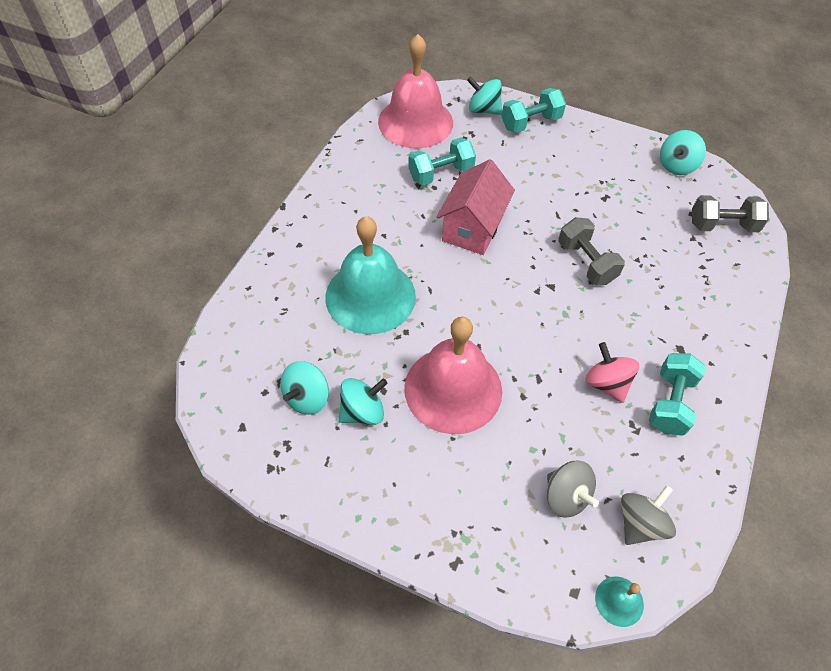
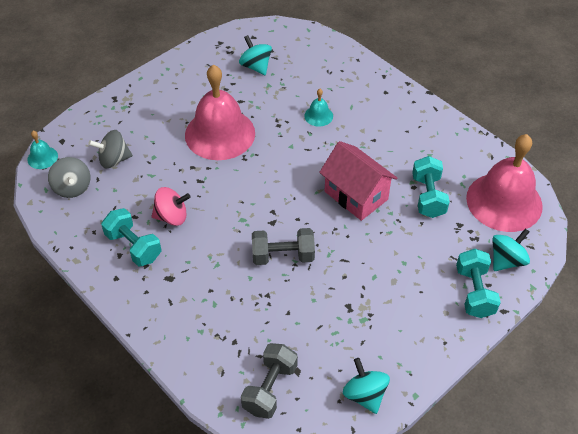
camera: 115 degrees right, 5 degrees down
(362, 411) = (231, 87): turquoise spinning top -> none
(370, 296) = (318, 116): turquoise bell -> turquoise bell, size x0.42

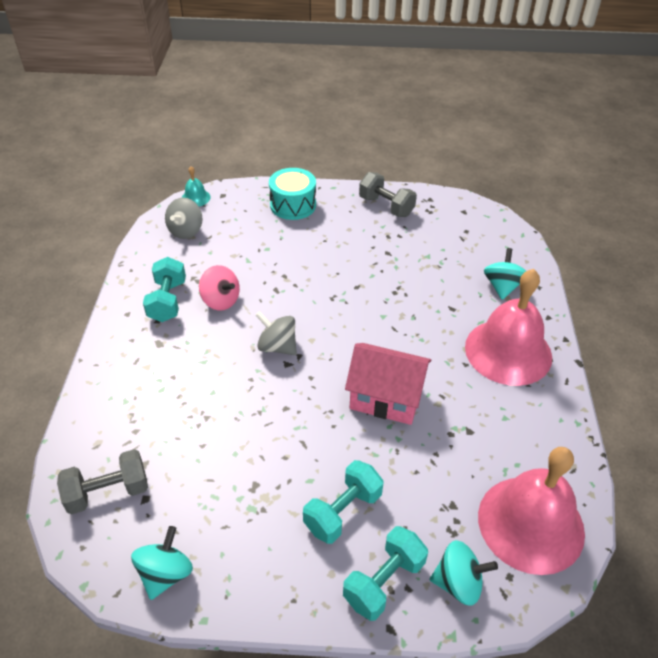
camera: 45 degrees right, 5 degrees down
(114, 160) = (237, 231): grey spinning top -> grey spinning top (277, 346)
(128, 111) = (293, 205): none -> turquoise drum
(220, 134) = (338, 266): pink bell -> pink bell (508, 351)
(256, 66) = (435, 235): turquoise spinning top -> turquoise spinning top (502, 287)
(283, 256) = (259, 397): grey dumbbell -> grey dumbbell (386, 206)
(318, 116) = (439, 309): turquoise bell -> none
(356, 195) = (386, 398): pink house -> pink house turned 75 degrees counterclockwise
(428, 196) = (453, 453): turquoise dumbbell -> turquoise dumbbell (343, 511)

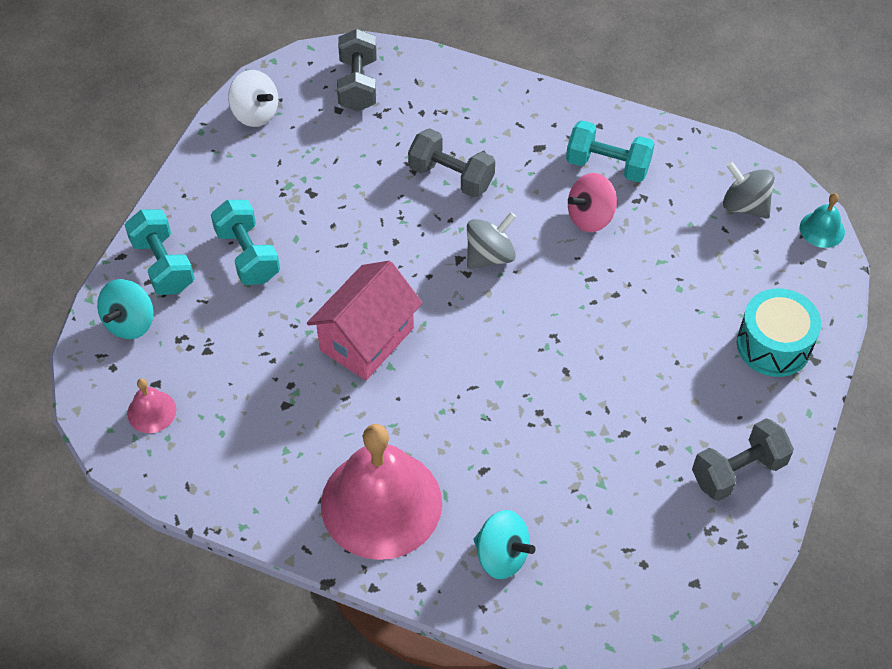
camera: 110 degrees right, 10 degrees up
(165, 573) = (255, 113): turquoise spinning top -> white spinning top
(205, 390) = (451, 177): none -> grey dumbbell
(531, 523) = (151, 411): pink bell -> pink bell, size x0.42

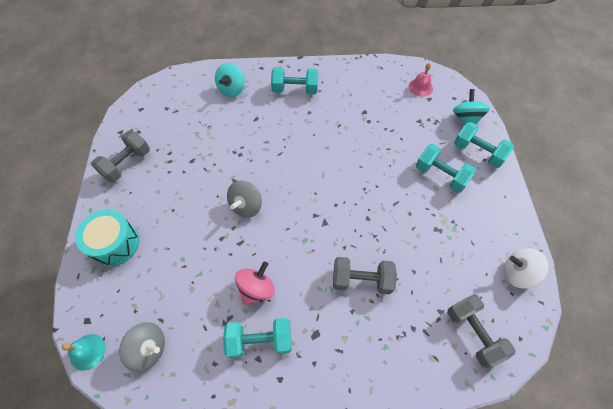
camera: 155 degrees right, 5 degrees up
(367, 339) = (347, 156): pink house -> none
(381, 503) = (295, 89): pink bell -> turquoise dumbbell
(489, 256) = (307, 232): grey spinning top -> grey spinning top (246, 206)
(501, 555) = (232, 89): turquoise spinning top -> turquoise spinning top turned 75 degrees counterclockwise

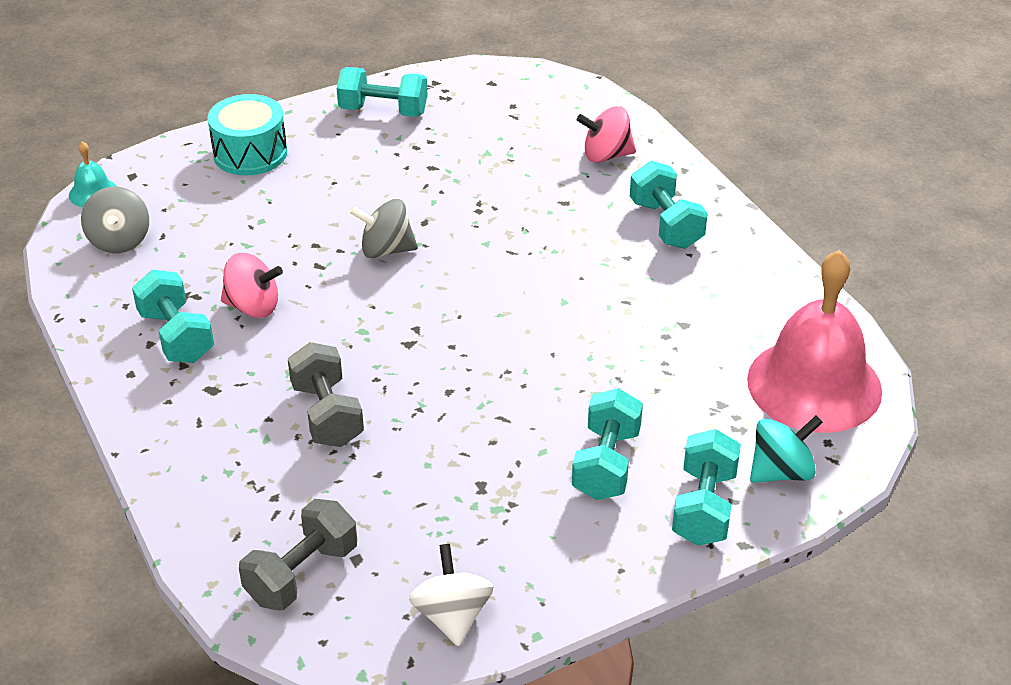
camera: 65 degrees right, 20 degrees down
(127, 164) = (383, 111): grey dumbbell -> turquoise dumbbell
(232, 89) = (606, 155): turquoise spinning top -> pink spinning top
(420, 87) = (814, 385): pink bell -> pink bell, size x2.39

